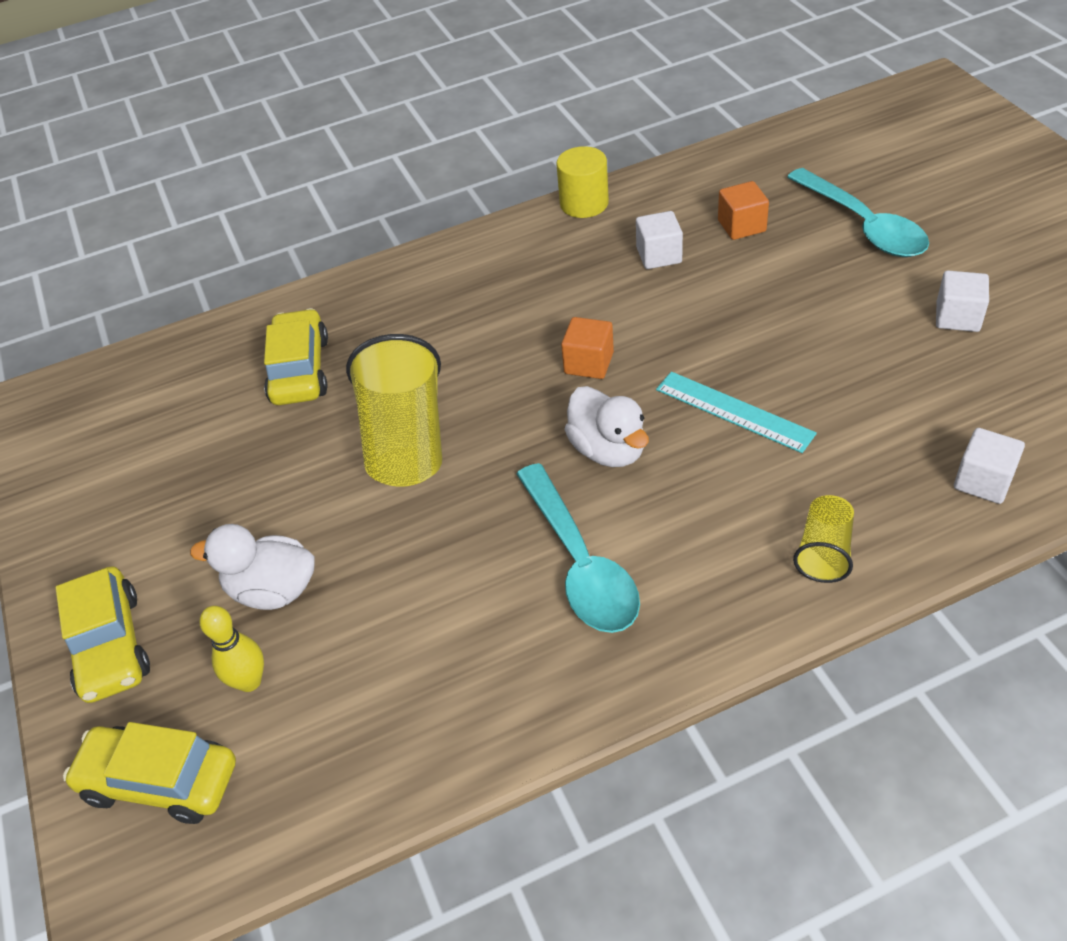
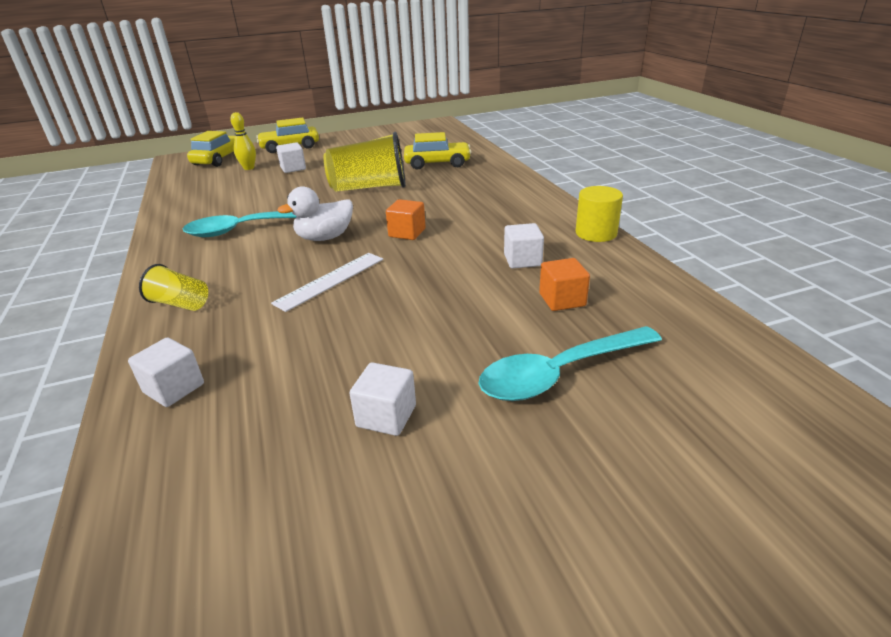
camera: 90 degrees right, 15 degrees down
(273, 590) = (293, 168): white duck -> white cube
(734, 411) = (330, 280): turquoise ruler -> white ruler

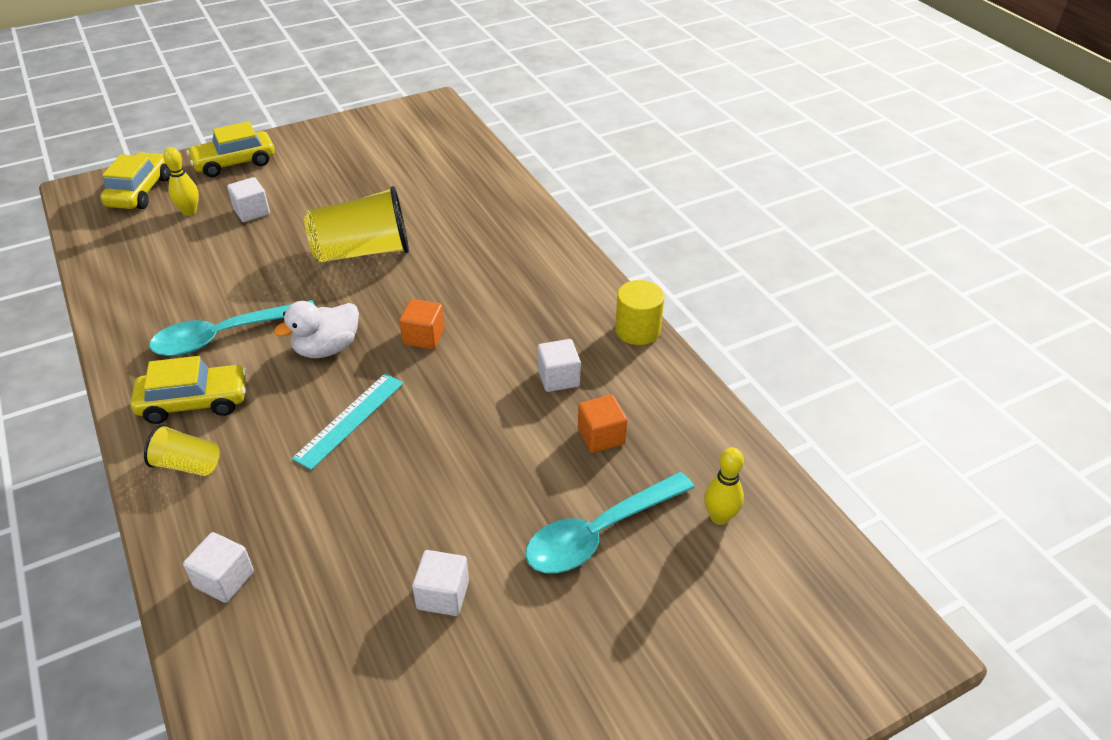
camera: 10 degrees left, 10 degrees up
(330, 280) = (350, 420): white ruler -> turquoise ruler
(437, 163) = (443, 200): yellow car -> yellow car (194, 402)
(692, 367) = (719, 517): none -> yellow bowling pin

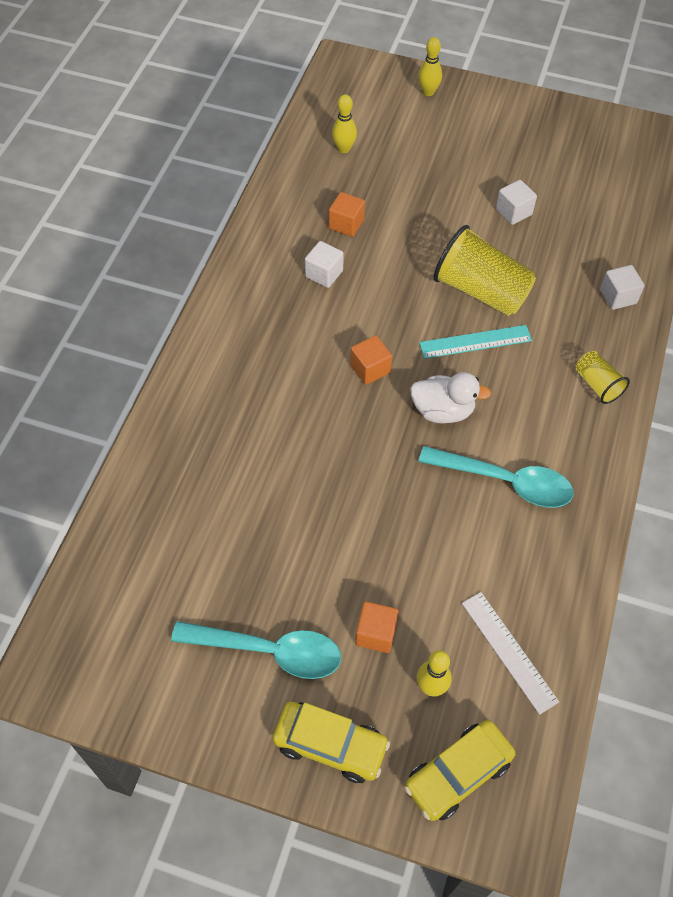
camera: 135 degrees left, 15 degrees up
(144, 252) = (508, 651): none -> white ruler
(194, 402) = (564, 433): yellow car -> none
(252, 212) = (375, 633): white cube -> orange cube
(363, 251) = (330, 492): yellow cup -> yellow cup (481, 291)
(599, 533) = (409, 183): turquoise spoon -> turquoise spoon (269, 651)
(637, 330) = (235, 267): yellow cylinder -> none
(746, 697) = (428, 92): none -> yellow bowling pin

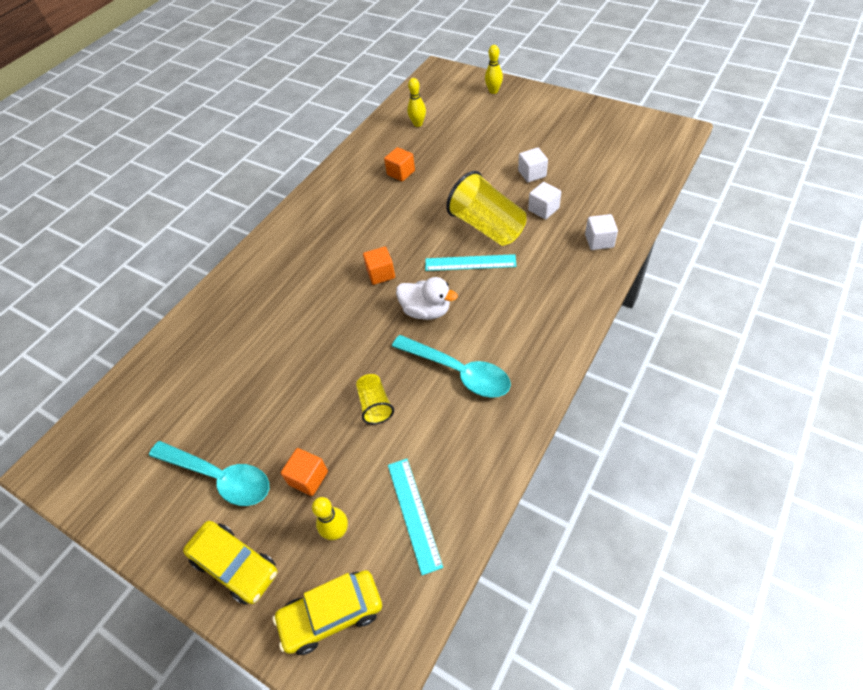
camera: 20 degrees right, 5 degrees down
(324, 274) = (371, 204): white cube -> white cube (543, 209)
(508, 651) = (413, 513): white ruler -> turquoise ruler
(597, 385) = (561, 306): yellow cup -> yellow cup (375, 405)

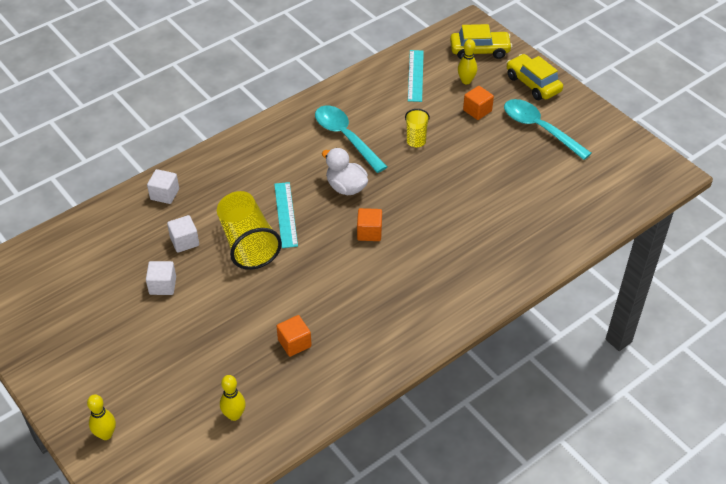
camera: 165 degrees left, 5 degrees down
(470, 263) = (285, 214): turquoise ruler -> turquoise ruler turned 60 degrees clockwise

